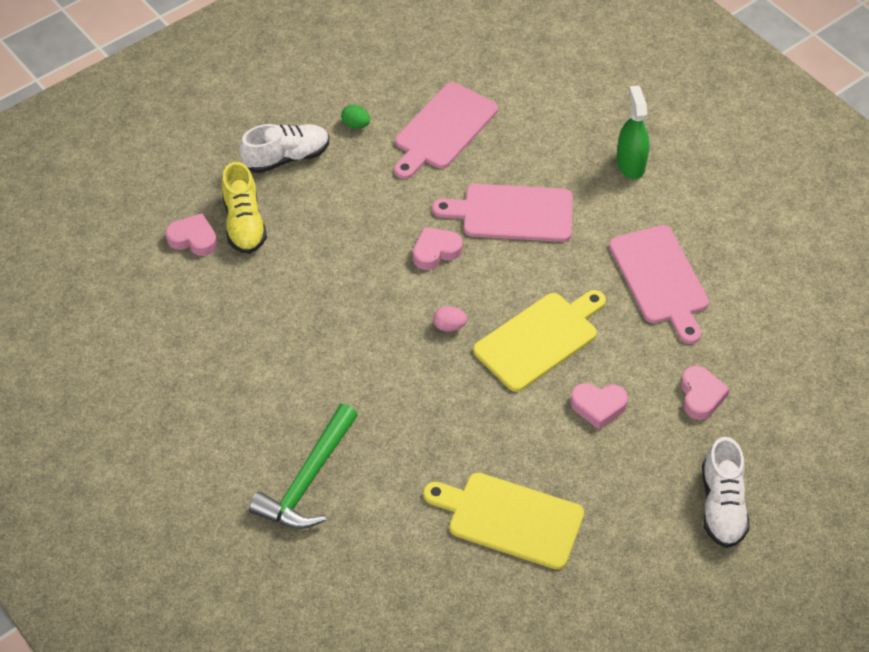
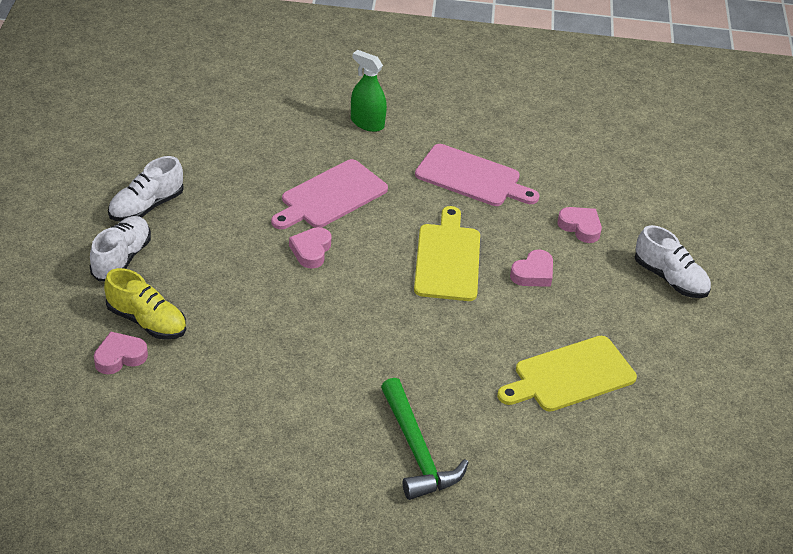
camera: 50 degrees left, 10 degrees down
(356, 125) = (146, 206): green egg -> white shoe
(443, 129) = (215, 173): pink cutting board -> none
(449, 326) = (381, 290): pink egg -> none

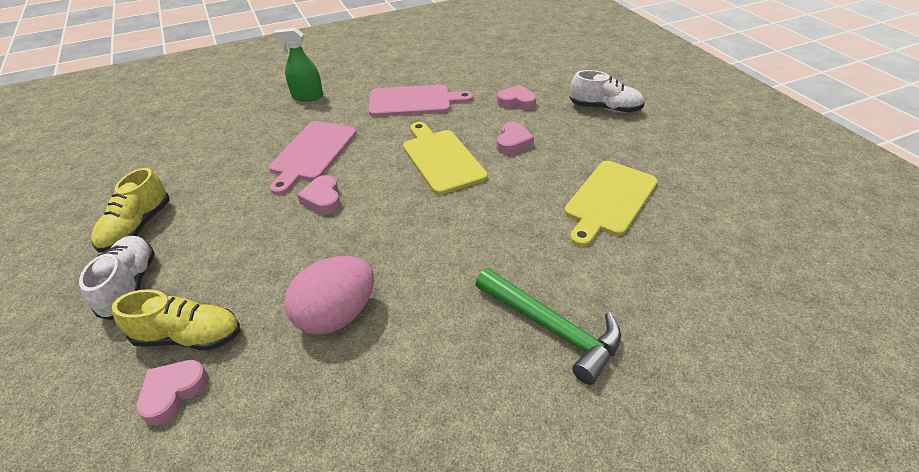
camera: 25 degrees left, 0 degrees up
(146, 206) = (137, 227): white shoe -> yellow shoe
(260, 358) = (337, 315): none -> pink egg

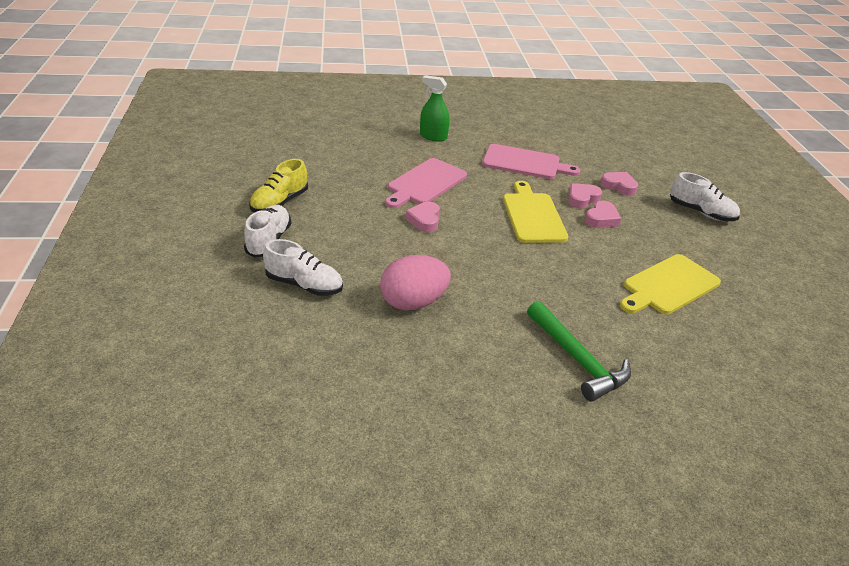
camera: 15 degrees right, 5 degrees down
(173, 393) = (288, 315): pink heart -> pink heart (582, 199)
(189, 336) = (304, 285): yellow shoe -> white shoe

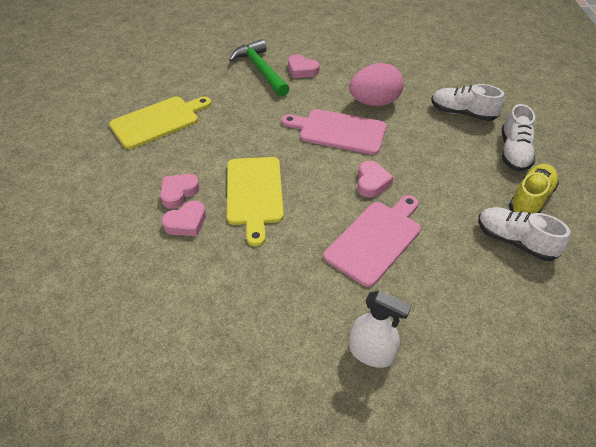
camera: 175 degrees left, 10 degrees up
(433, 136) = (371, 352): green spray bottle -> white spray bottle
(525, 163) = (238, 291): pink cutting board -> pink cutting board (339, 131)
(619, 186) = (126, 248): pink heart -> pink heart (302, 70)
(701, 212) = (53, 208): white shoe -> white shoe (515, 241)

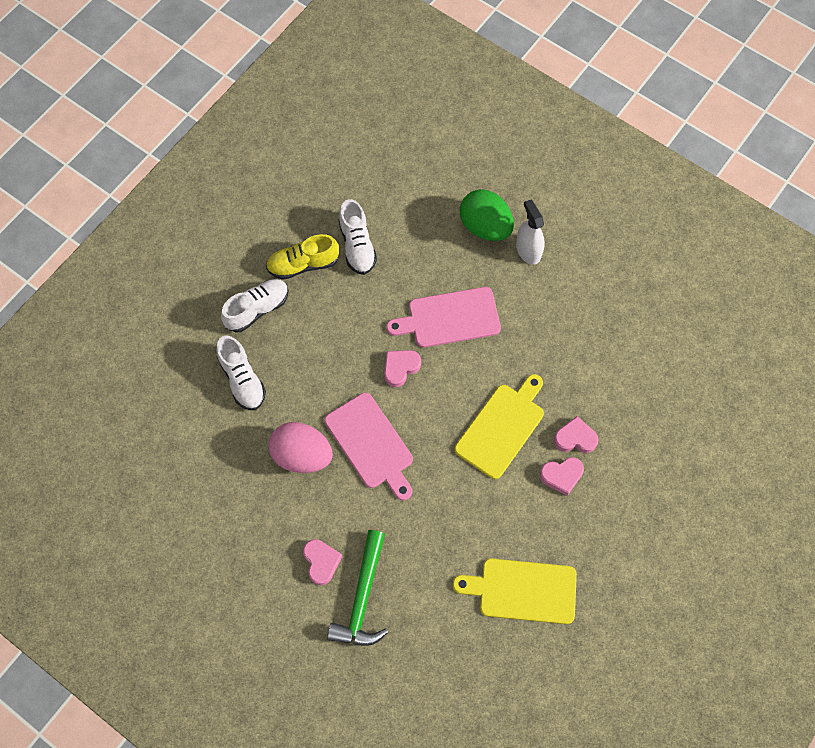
camera: 140 degrees left, 20 degrees up
(436, 344) = (485, 227): none -> green egg

